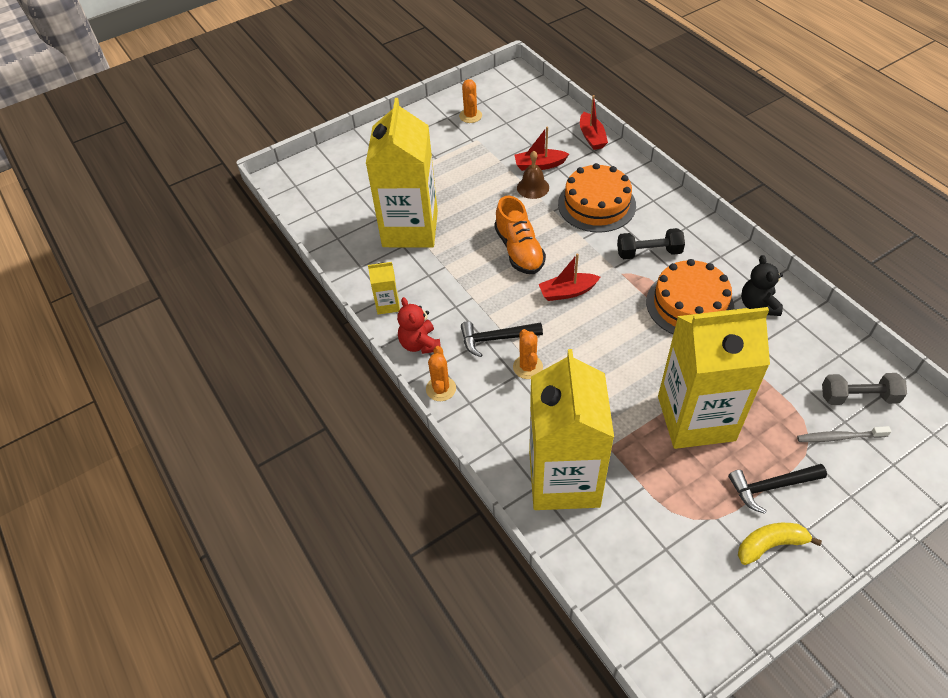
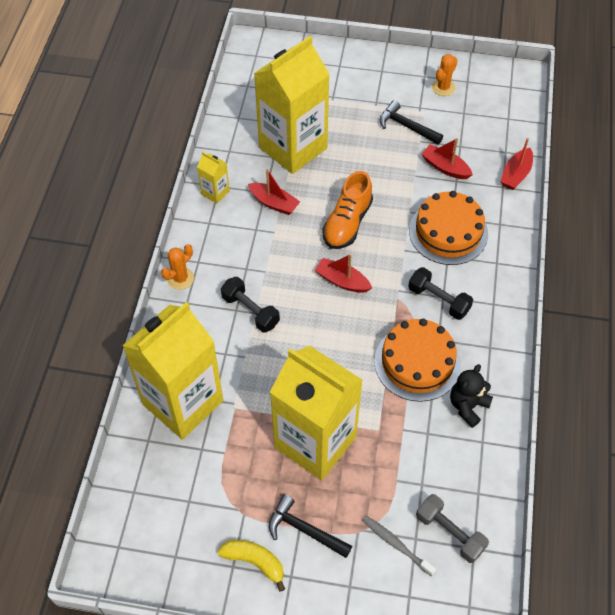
camera: 40 degrees right, 5 degrees up
(420, 344) = (203, 237): red teddy bear -> none
(445, 277) = (274, 203): none -> red boat
(496, 339) = (254, 274): black hammer -> black hammer (406, 126)
(528, 367) = (250, 311): orange cactus -> black dumbbell
(533, 187) = (417, 182): brown bell -> none

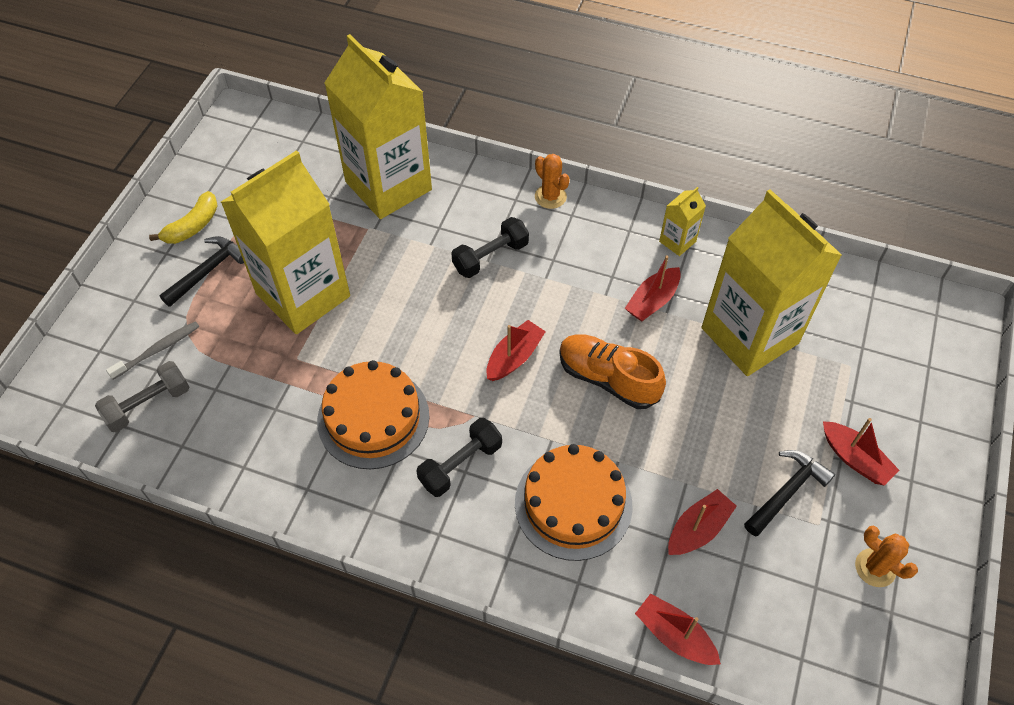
camera: 100 degrees right, 0 degrees up
(374, 95) = (854, 459): none -> red boat
(468, 406) = (295, 462): black teddy bear -> none

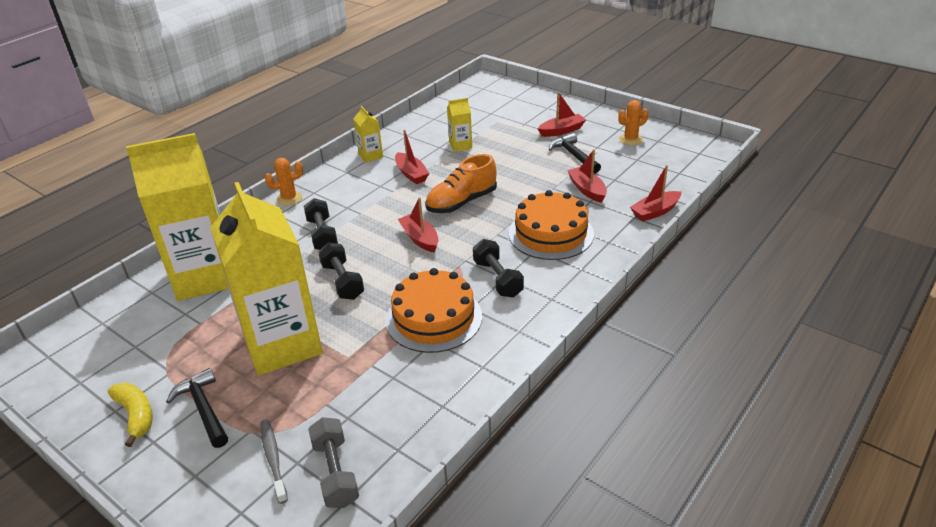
camera: 70 degrees left, 20 degrees down
(413, 308) = (342, 281): none -> black dumbbell
(749, 335) = (460, 145): yellow carton -> yellow carton, size x0.41

